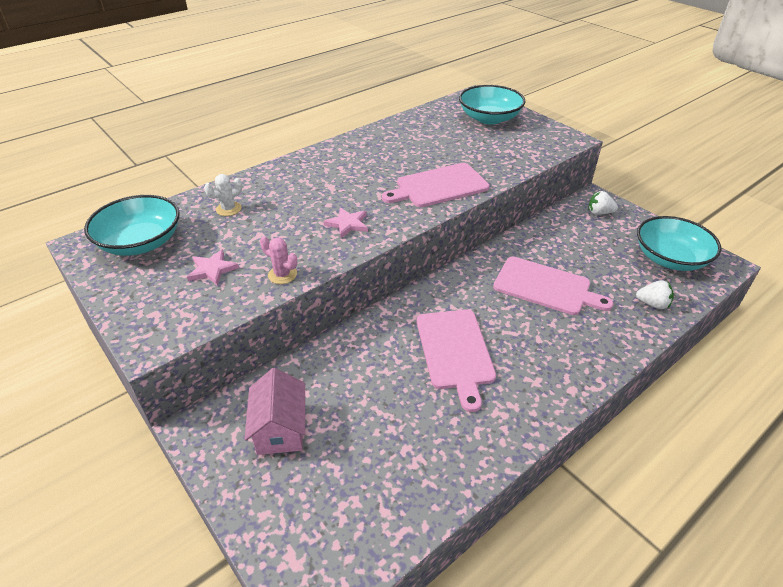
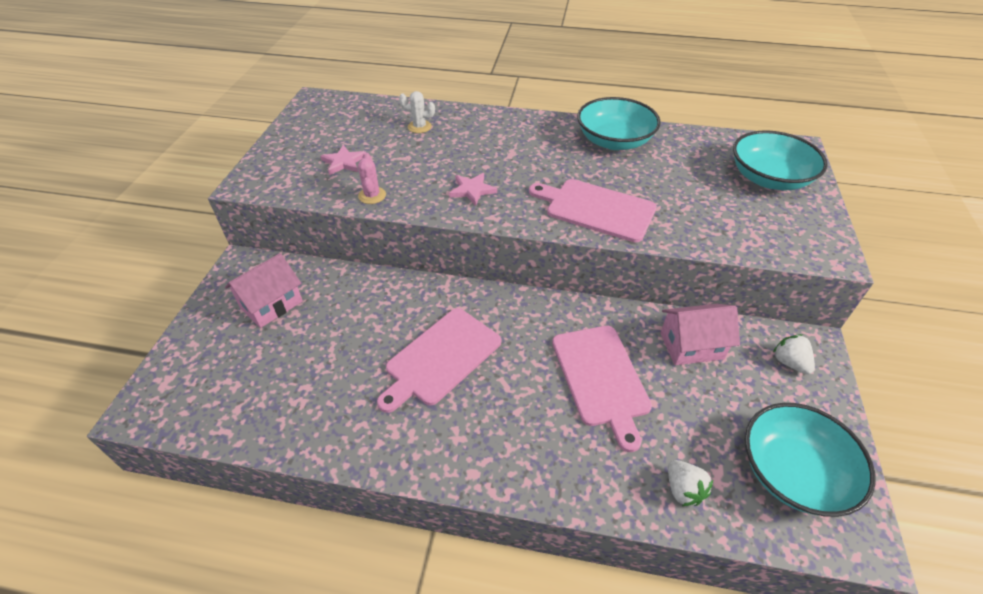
camera: 50 degrees right, 5 degrees up
(141, 242) = (340, 117): turquoise bowl -> turquoise bowl (614, 141)
(555, 237) = (691, 346): none -> pink house

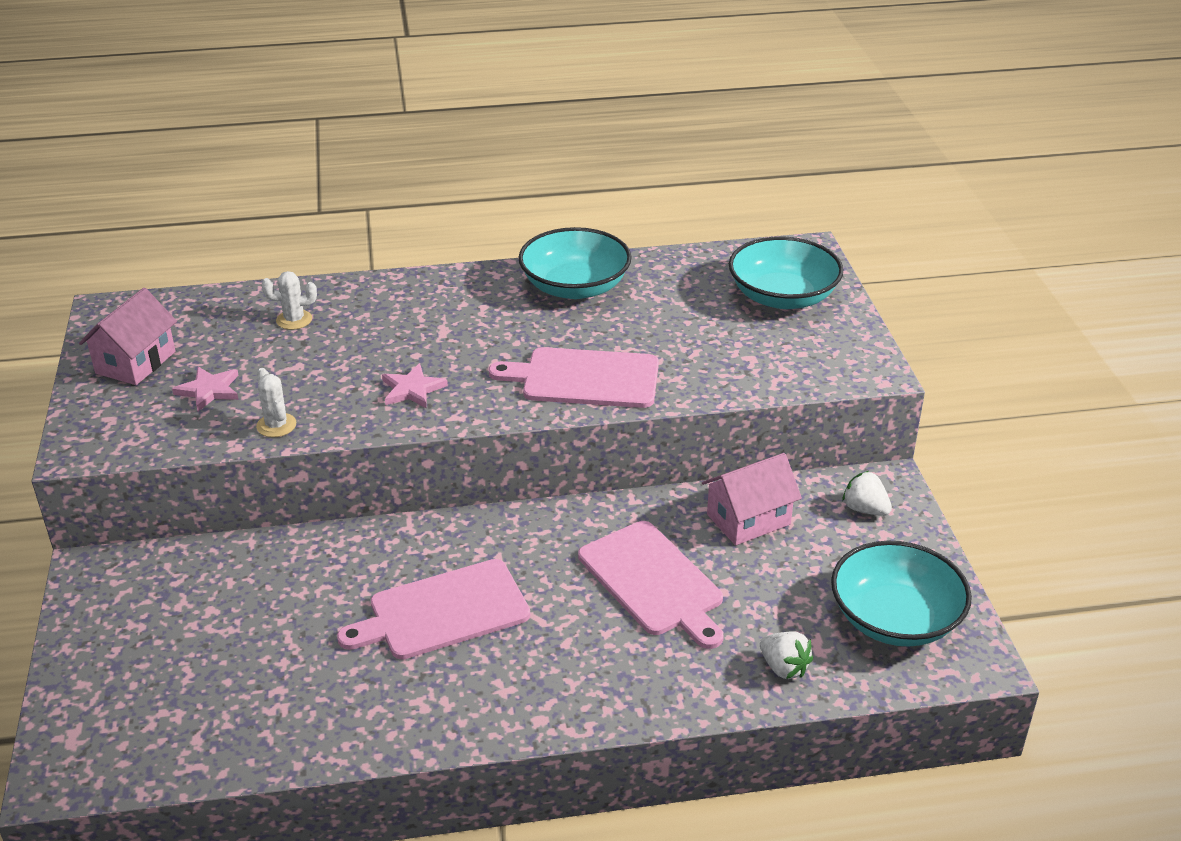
camera: 20 degrees left, 10 degrees down
(271, 304) = (170, 608): pink house -> pink house (136, 362)
(372, 195) = (276, 425): pink cactus -> white cactus
(441, 358) = (443, 611): pink cutting board -> pink cutting board turned 45 degrees clockwise

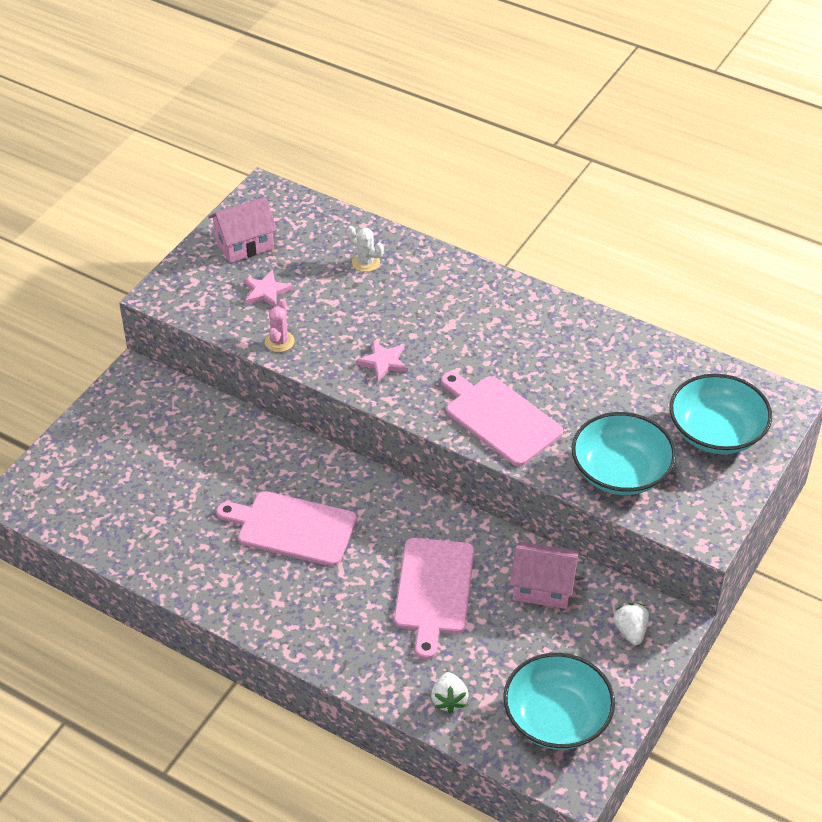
camera: 40 degrees right, 10 degrees up
(276, 425) = (279, 341): white cactus -> pink cactus
(575, 287) = (575, 338): turquoise bowl -> turquoise bowl (620, 472)

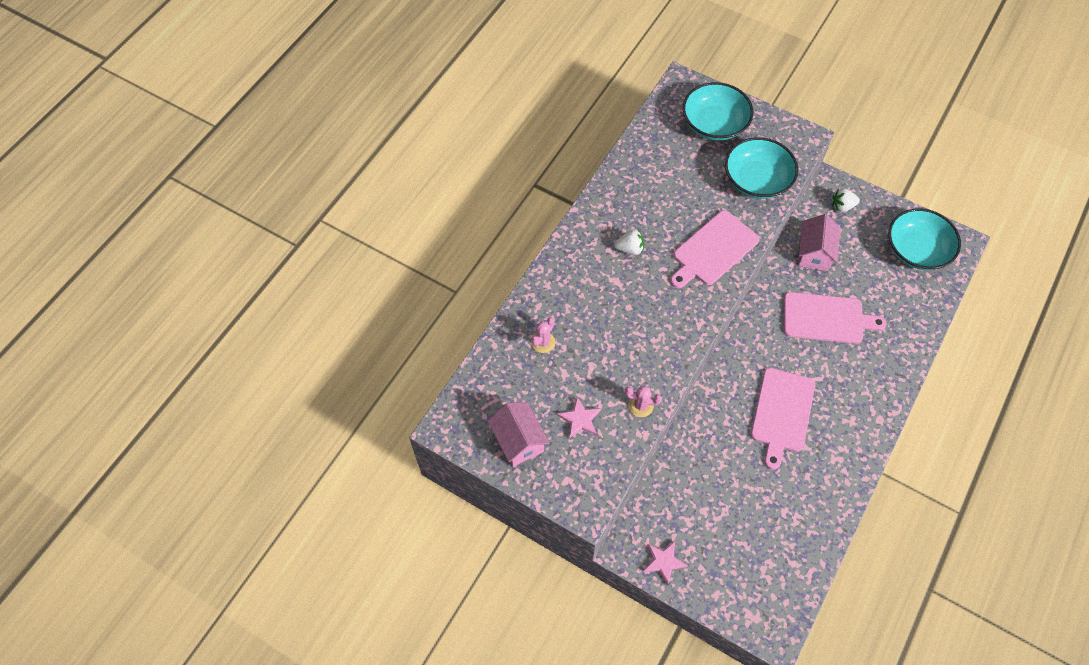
camera: 90 degrees left, 15 degrees up
(365, 262) = (543, 342): white cactus -> pink cactus
(384, 362) = (660, 327): pink star -> pink star (664, 562)
(449, 700) = (915, 310): white strawberry -> white strawberry (630, 249)

